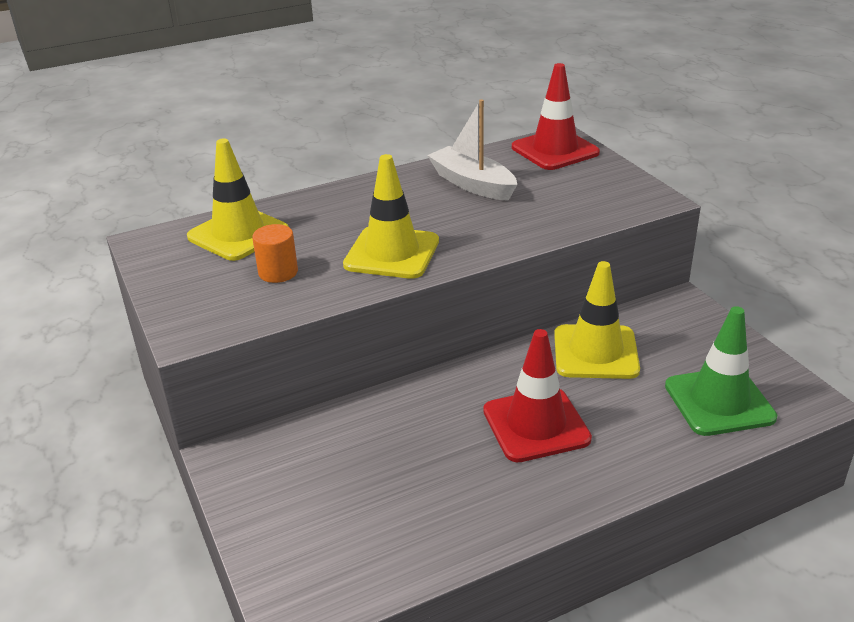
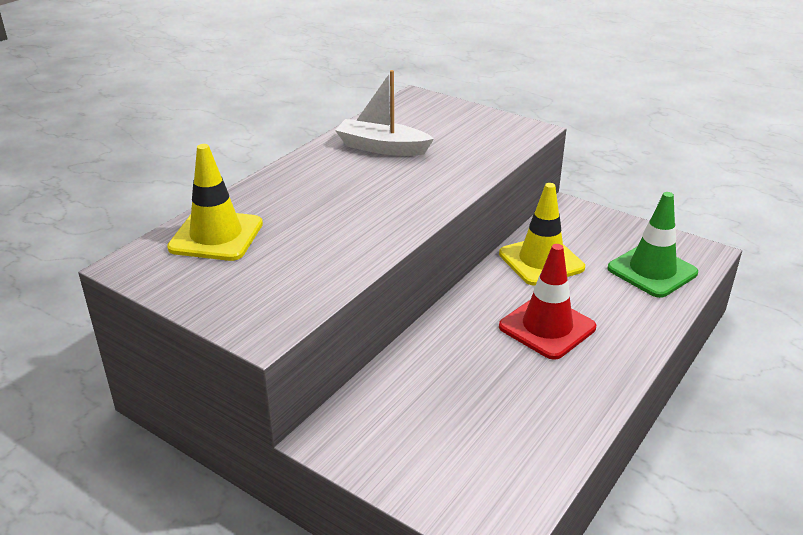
camera: 30 degrees left, 0 degrees up
(278, 272) = (290, 259): orange cylinder -> none
(392, 253) = (373, 218): yellow traffic cone -> none
(555, 150) = (420, 108): red traffic cone -> none

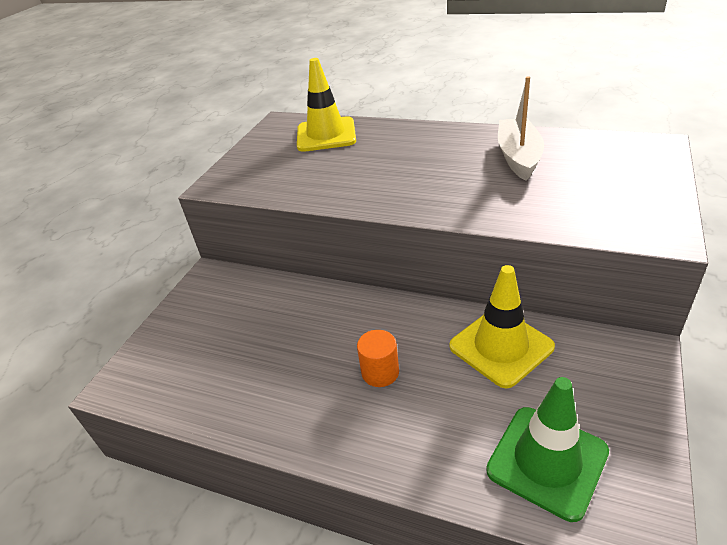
camera: 80 degrees right, 5 degrees up
(547, 327) = (380, 372): red traffic cone -> orange cylinder

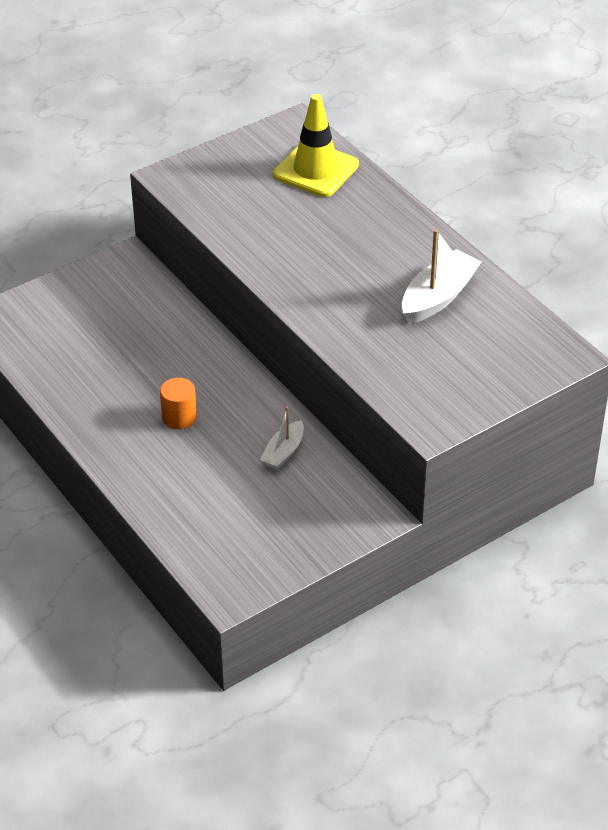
camera: 30 degrees right, 5 degrees up
(501, 347) = (283, 452): yellow traffic cone -> white boat
(547, 461) = (222, 531): green traffic cone -> none

